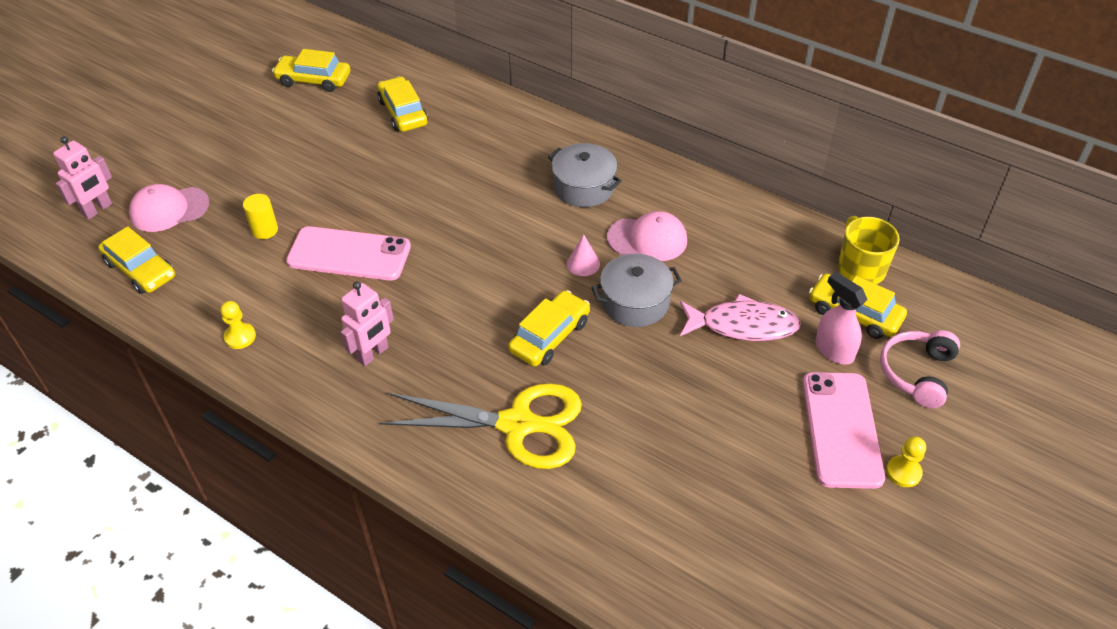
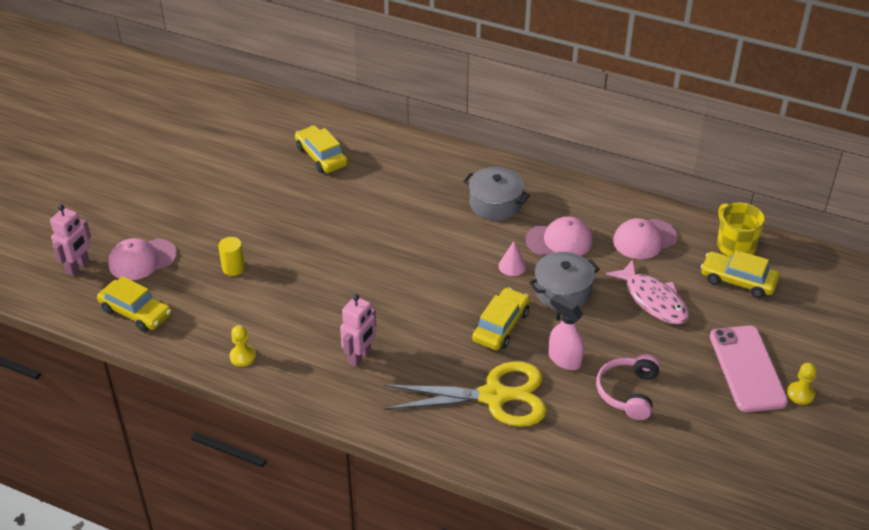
camera: 10 degrees left, 5 degrees down
(313, 80) = (232, 135): yellow car -> none
(349, 254) = (313, 280): pink phone -> none
(742, 325) = (653, 300): pink fish -> pink fish turned 60 degrees clockwise
(750, 249) = (644, 239): none -> pink cap
(833, 350) = (728, 310): pink spray bottle -> pink spray bottle (564, 359)
(917, 373) = (795, 320): pink headphones -> pink headphones (628, 392)

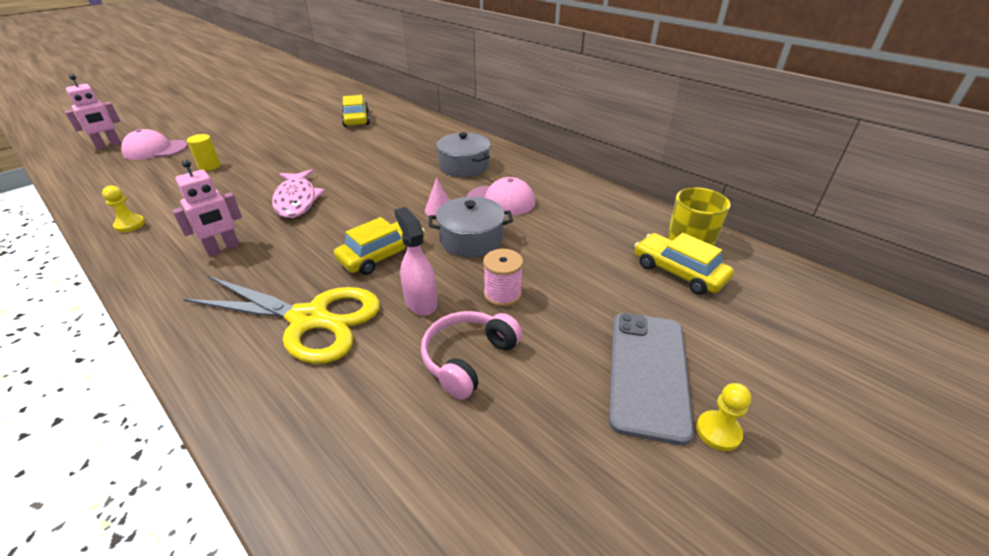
camera: 20 degrees right, 5 degrees down
(136, 312) = (101, 178): yellow car -> none
(620, 336) = (502, 294): none -> pink spool
(644, 239) = (589, 215): pink cap -> none
(653, 300) = (565, 268): pink fish -> pink fish (297, 200)
(747, 369) = (648, 373): pink phone -> grey phone

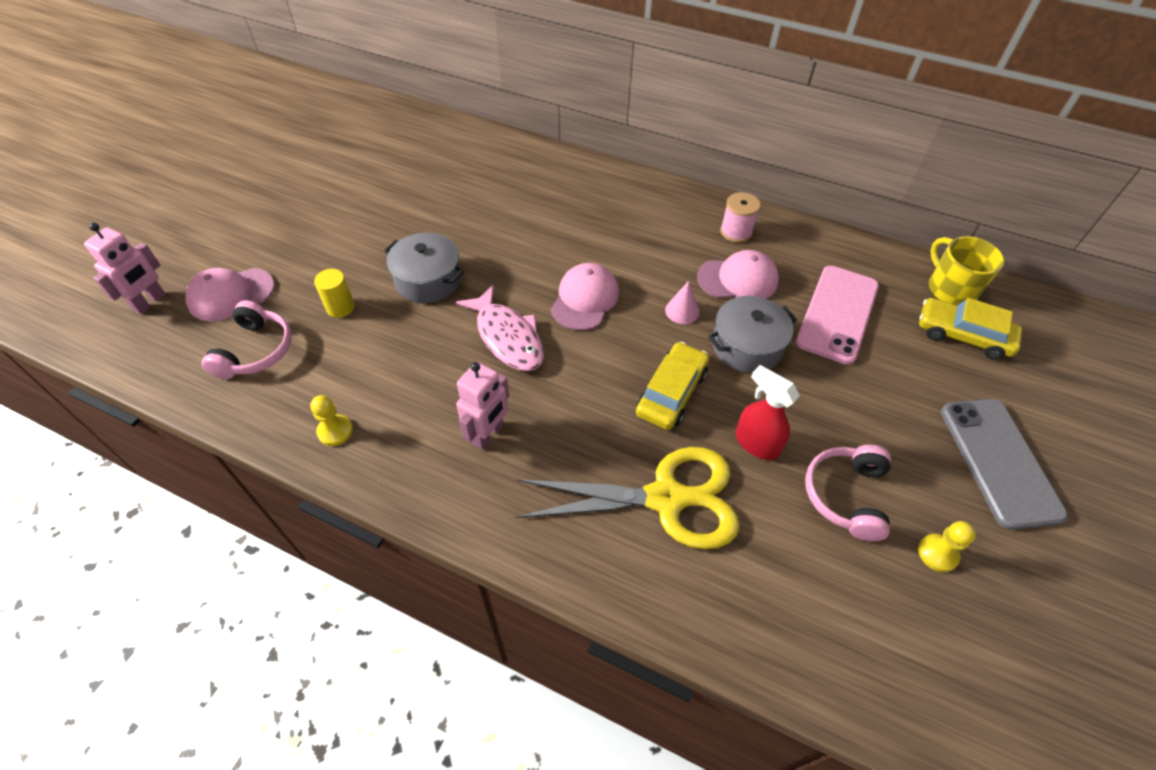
camera: 20 degrees left, 15 degrees up
(135, 177) = (256, 351): none -> pink headphones
(356, 119) = (459, 174): yellow car -> none
(373, 191) = (585, 299): none -> pink cap
(420, 302) = (756, 443): pink spray bottle -> red spray bottle
(464, 166) = (659, 232): grey pot -> grey pot (428, 280)
(502, 294) = (825, 410): pink spool -> pink spool (736, 232)
(568, 235) = (837, 314): none -> pink phone
(718, 432) = (1078, 502): yellow pawn -> yellow pawn (937, 553)

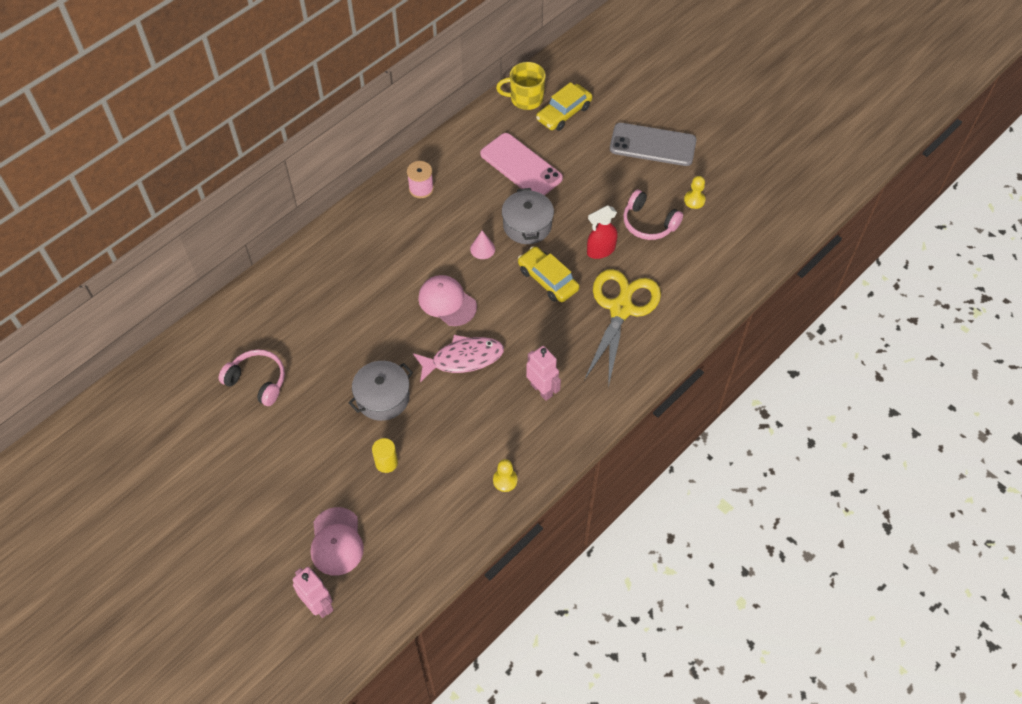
camera: 70 degrees left, 5 degrees up
(256, 351) = (408, 526): pink headphones -> pink headphones (257, 381)
(738, 279) = (467, 206): pink cap -> none

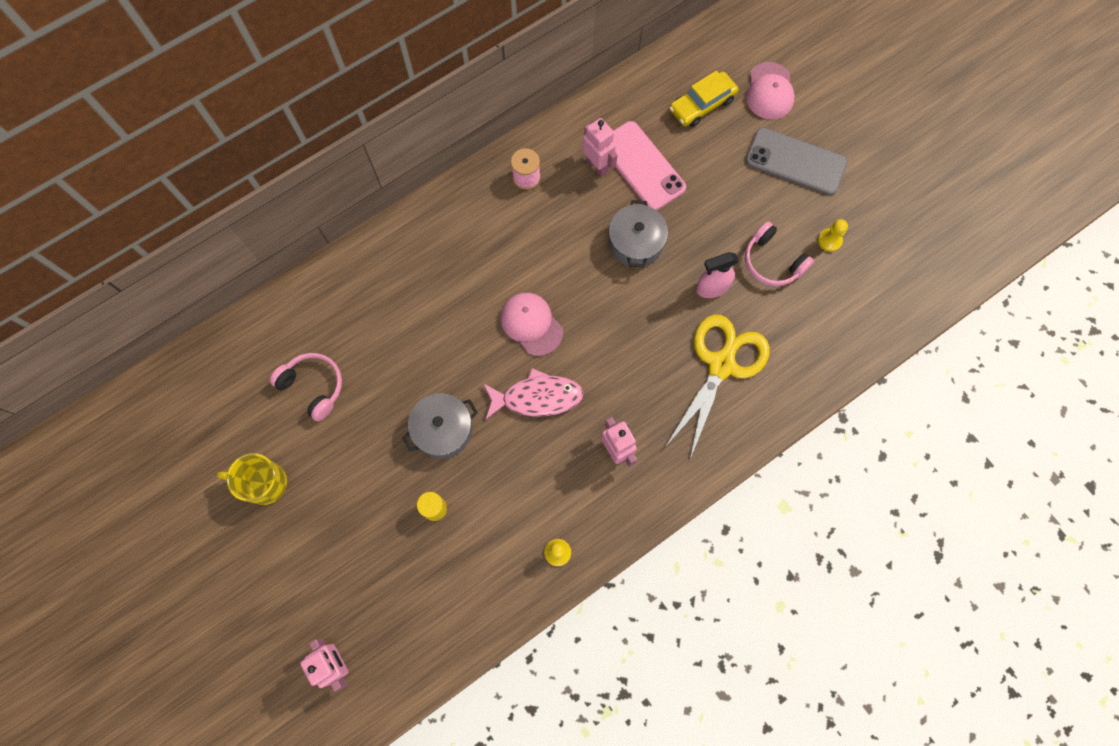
camera: 10 degrees right, 15 degrees up
(336, 542) = (367, 592): pink cap -> pink cap (769, 91)
(482, 171) = (597, 165): none -> pink robot
(482, 249) = (581, 264): pink cone -> none
(525, 99) = (662, 79): yellow mug -> yellow mug (264, 483)
(548, 279) = (646, 314): yellow car -> none
(600, 250) = (712, 287): red spray bottle -> pink spray bottle

